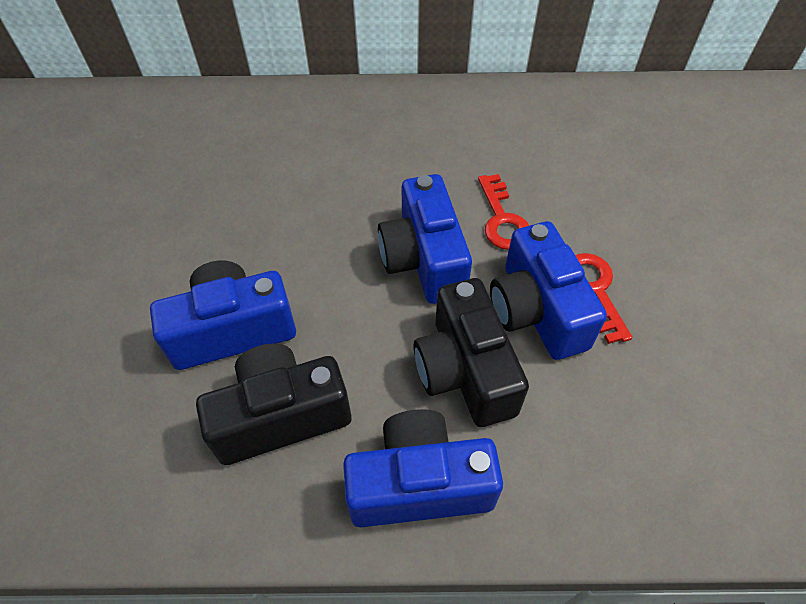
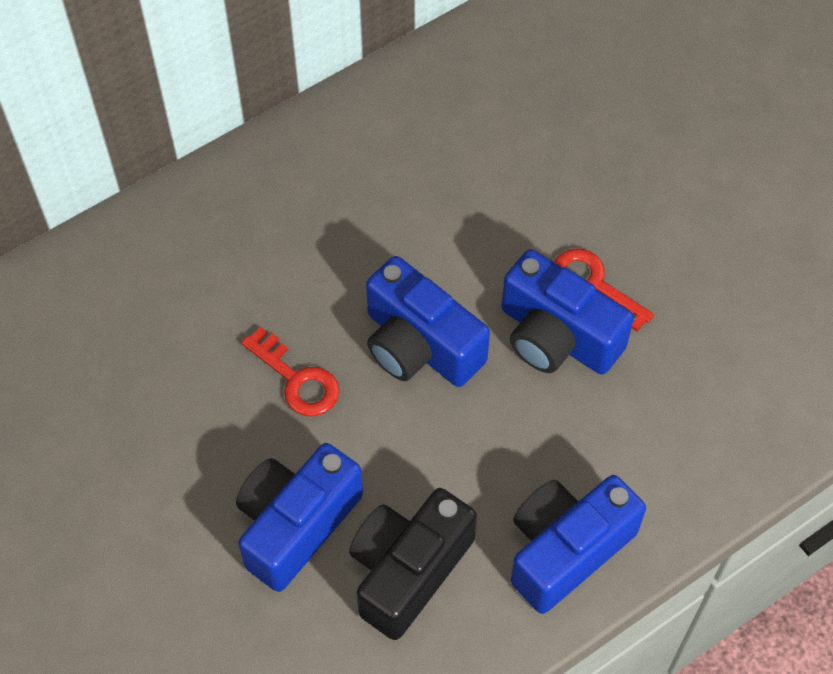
camera: 35 degrees left, 5 degrees up
(465, 371) = (534, 431): black camera -> none
(502, 219) = (462, 258): red key -> red key (297, 379)

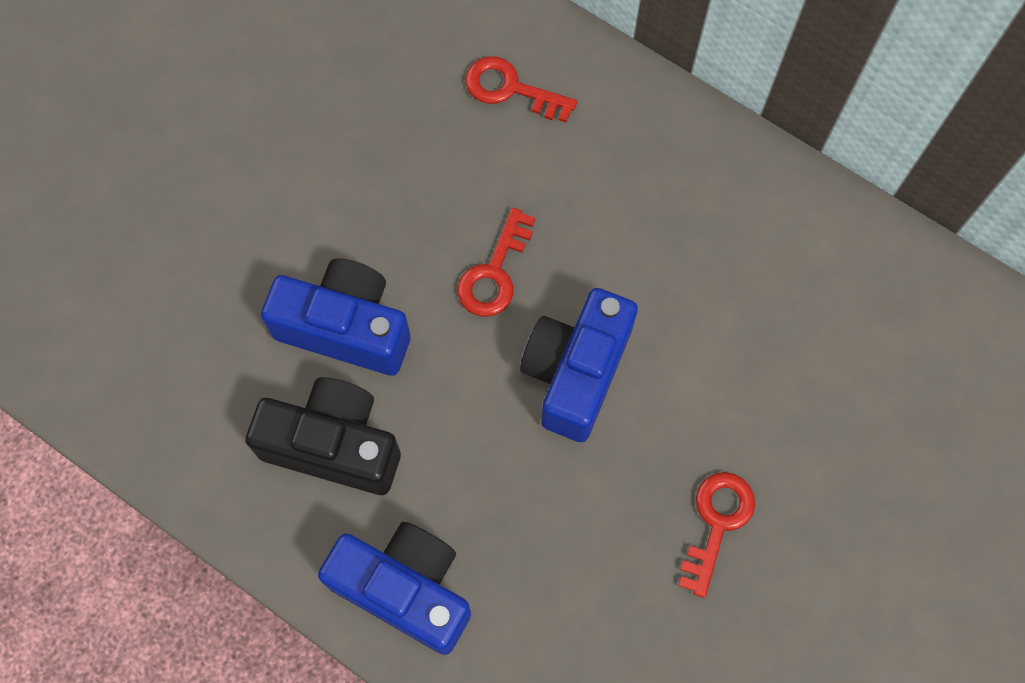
camera: 70 degrees right, 10 degrees up
(119, 306) = (511, 89): none -> red key
(557, 336) = (640, 504): blue camera -> none

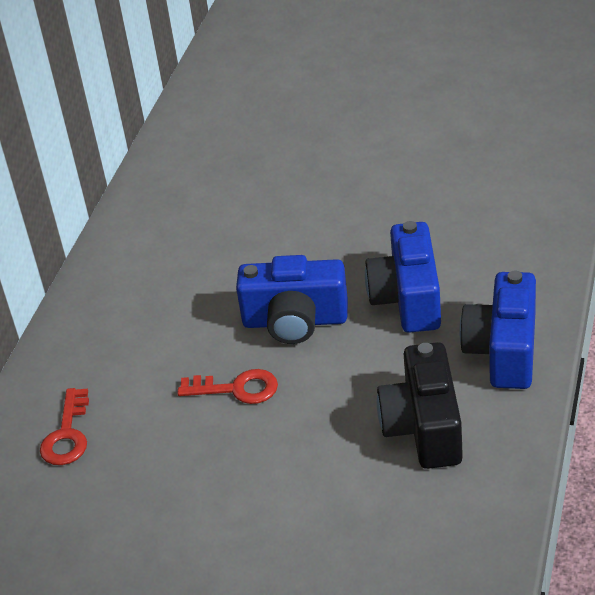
camera: 105 degrees left, 30 degrees down
(346, 327) = (325, 457): blue camera -> blue camera (407, 299)
(716, 523) = (365, 228): red key -> none

